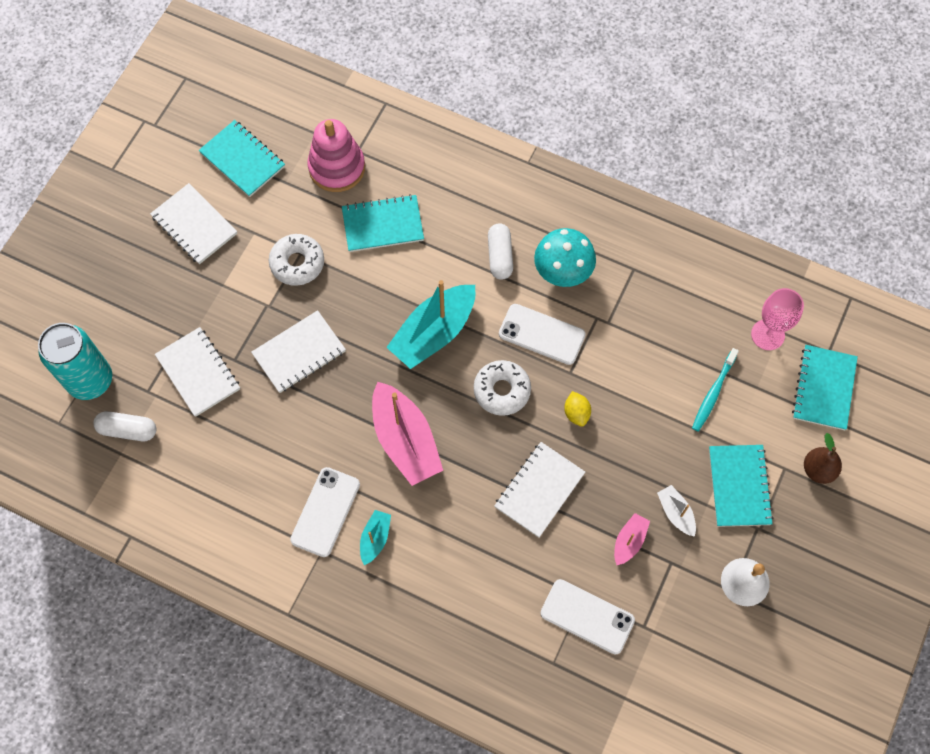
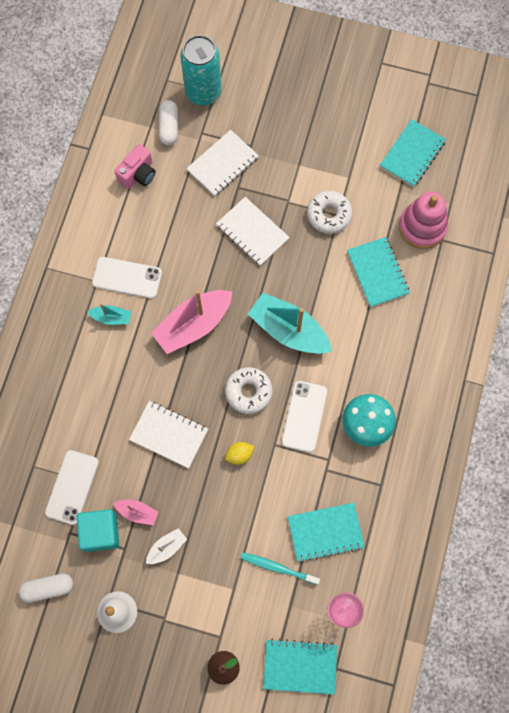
camera: 80 degrees right, 5 degrees up
(184, 478) = (138, 174): none -> pink camera
(194, 225) = (346, 132): white notebook -> none
(500, 256) = (369, 371): white capsule -> white capsule (48, 588)
(648, 588) = (100, 532): none -> turquoise cube
(739, 486) = (198, 598): turquoise notebook -> turquoise notebook (325, 532)

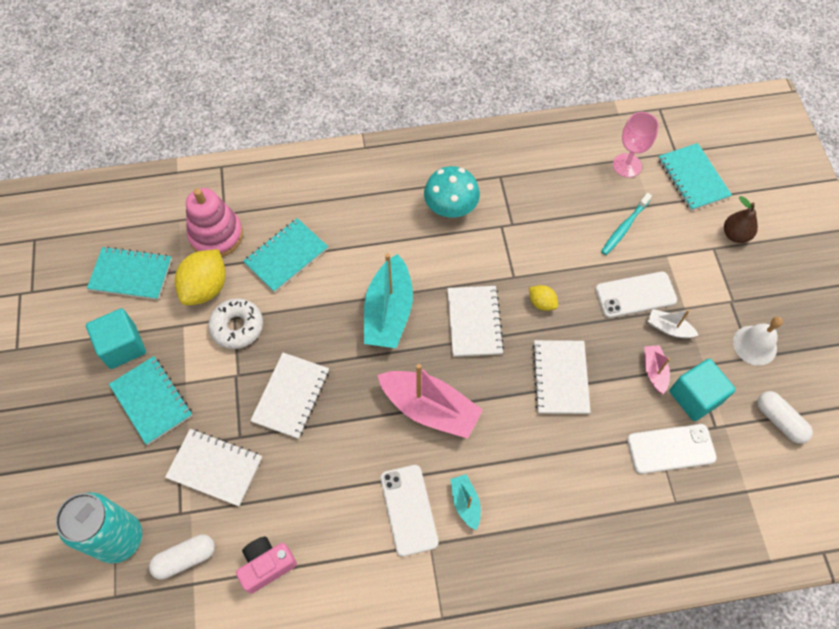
camera: 115 degrees left, 10 degrees down
(138, 174) = (267, 565): pink camera -> pink camera turned 45 degrees counterclockwise
(248, 392) = (474, 322): white donut -> white notebook
(277, 568) = (624, 227): turquoise toothbrush -> turquoise toothbrush turned 45 degrees clockwise
(304, 416) = (471, 262): white phone -> white phone (635, 295)
(325, 532) = (569, 203): turquoise notebook -> turquoise notebook (151, 401)
(349, 132) = (123, 346): none -> turquoise cube
(375, 204) = (206, 288): none -> yellow lemon

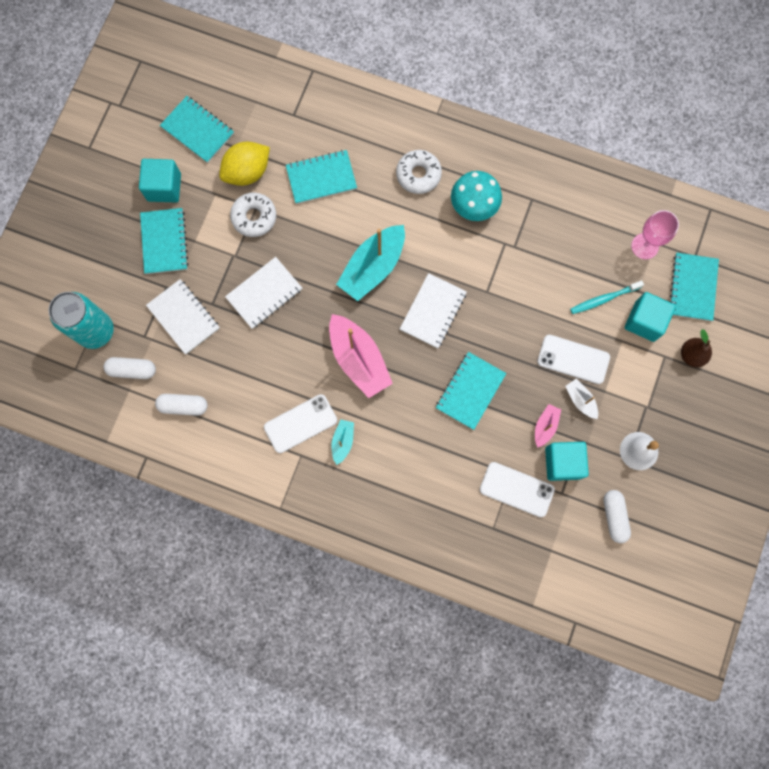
camera: 30 degrees right, 15 degrees up
(216, 235) = (277, 131): pink stacking toy -> none
(267, 565) = (183, 406): pink camera -> white capsule
(380, 207) = (418, 174): none -> white donut
(409, 509) = (300, 423): white phone -> white phone turned 45 degrees clockwise
(541, 303) = (495, 325): yellow lemon -> none
(560, 378) = (470, 391): white notebook -> turquoise notebook
(673, 228) = (644, 321): none -> turquoise cube

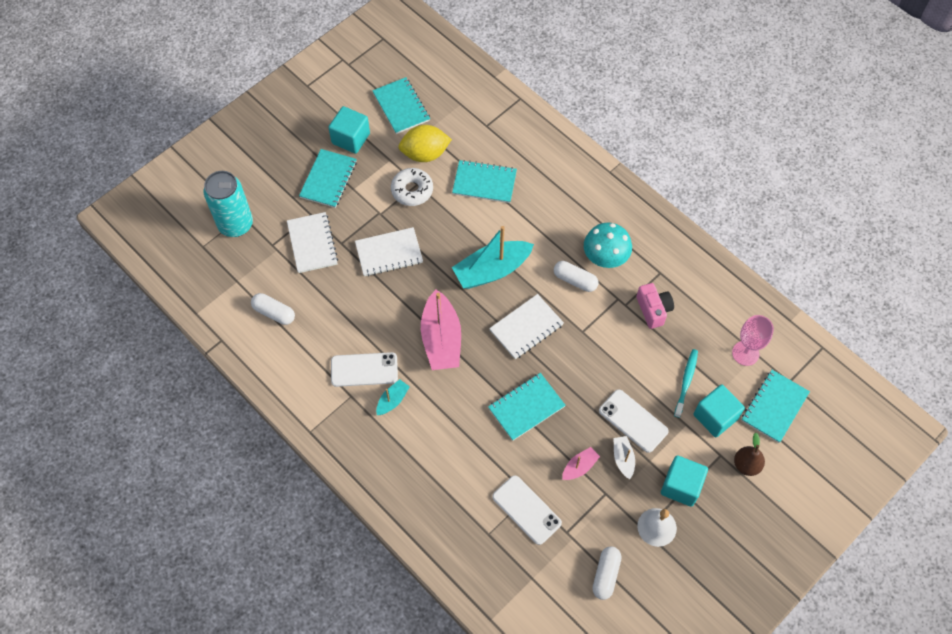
camera: 25 degrees right, 15 degrees down
(132, 370) = (248, 267): white capsule -> white capsule (575, 280)
(418, 174) = (569, 213): white donut -> none
(542, 240) = (653, 310): none -> pink camera
(562, 463) = (580, 506): turquoise cube -> turquoise cube (681, 486)
(604, 299) = (686, 382): turquoise toothbrush -> turquoise toothbrush turned 105 degrees clockwise

